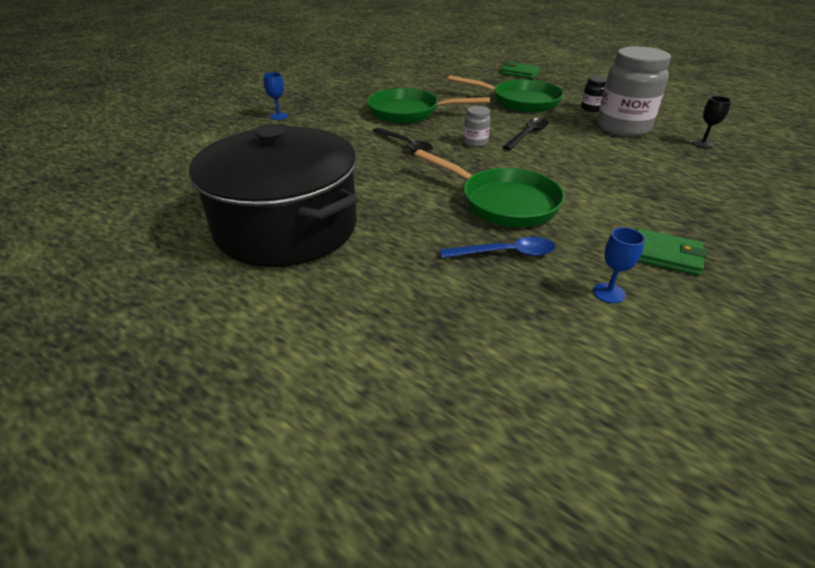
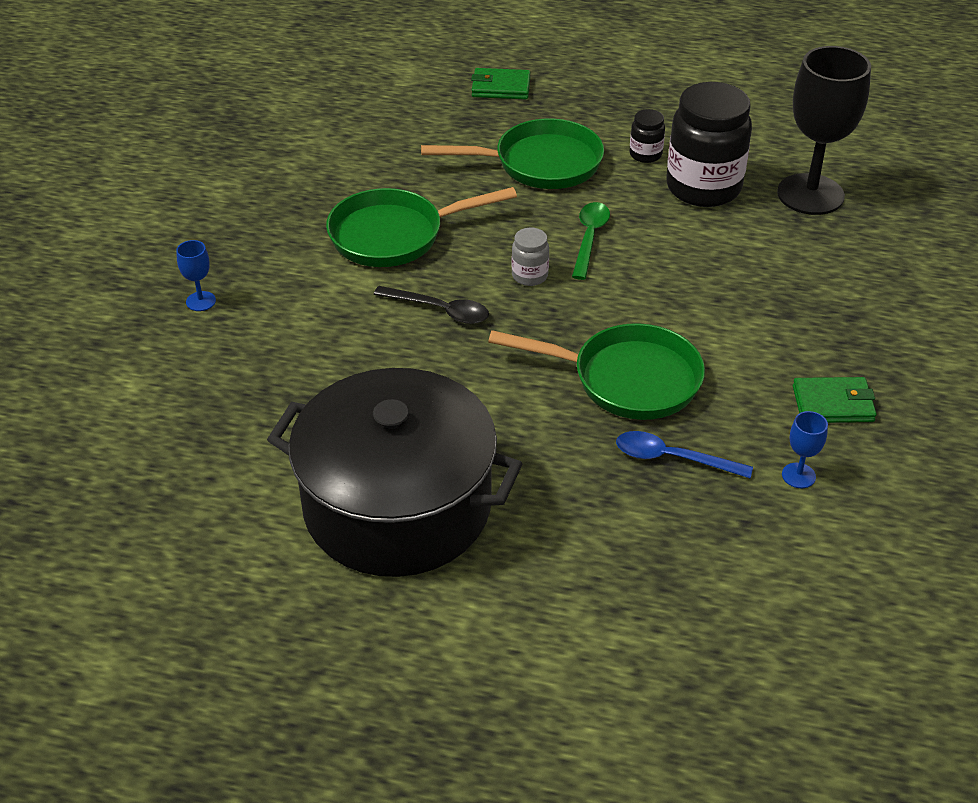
camera: 25 degrees left, 5 degrees up
(505, 253) = (672, 458): blue spoon -> blue spoon turned 135 degrees counterclockwise
(528, 134) = (589, 238): black spoon -> green spoon
(622, 128) = (703, 188): grey jar -> black jar
(702, 144) = (810, 194): black goblet -> black goblet, size x2.44

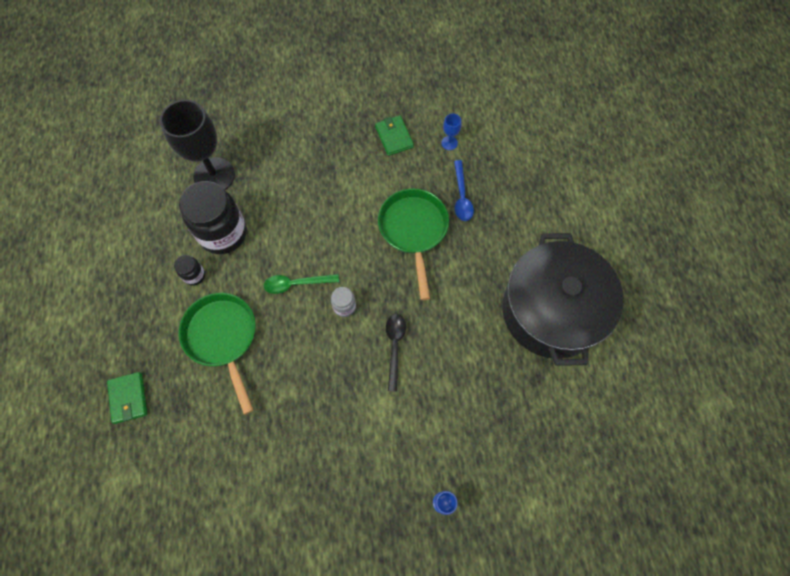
camera: 110 degrees left, 25 degrees up
(394, 235) = (332, 404): green pan -> none

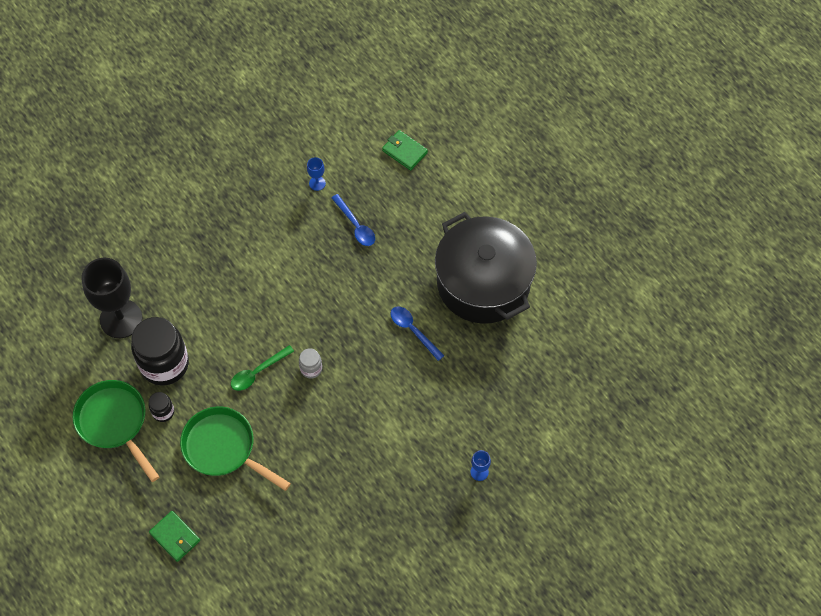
camera: 30 degrees left, 5 degrees down
(394, 137) = (264, 202): green wallet -> green wallet (404, 151)
(394, 347) = (373, 378): black spoon -> none
(413, 230) = (331, 276): green pan -> green pan (114, 422)
(458, 321) = (413, 331): none -> blue spoon

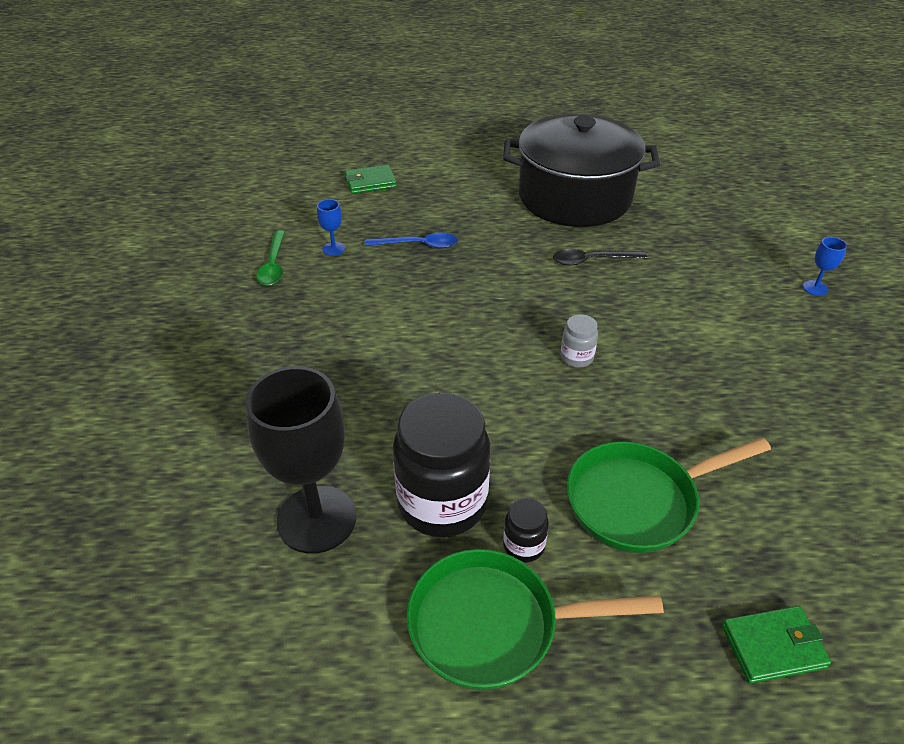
camera: 55 degrees left, 20 degrees down
(258, 372) = (541, 408): green spoon -> green spoon (273, 265)
(413, 331) = (592, 260): blue spoon -> black spoon

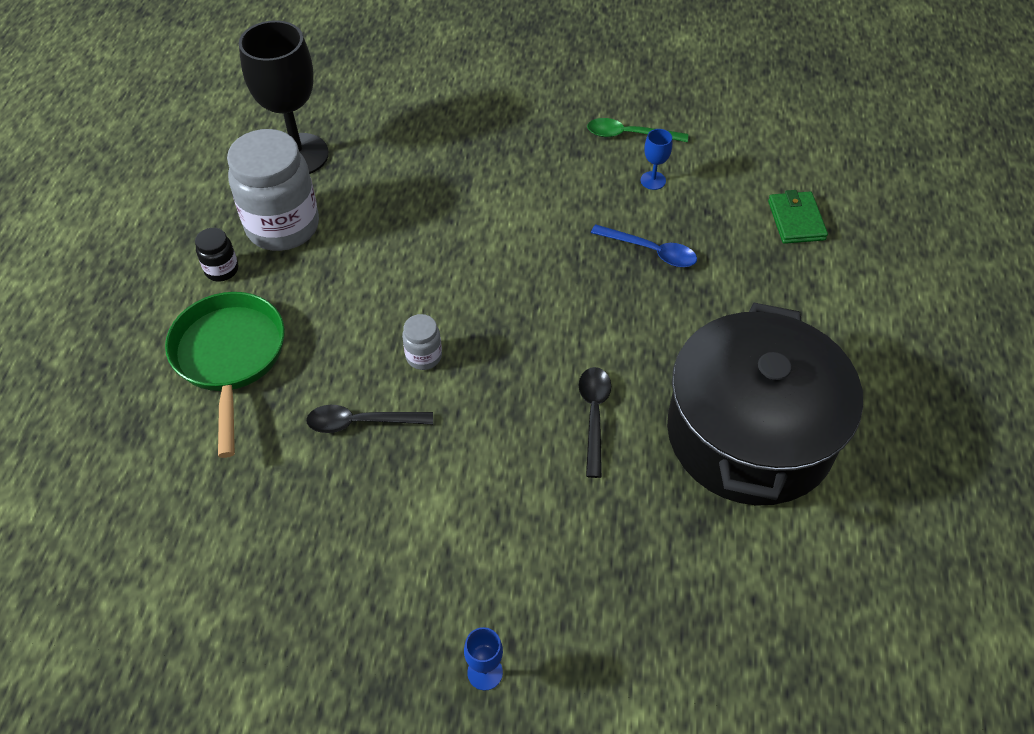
camera: 100 degrees right, 10 degrees up
(418, 245) = (651, 251): blue spoon -> blue spoon turned 75 degrees counterclockwise
(442, 503) = (283, 227): black jar -> grey jar
(493, 625) = (166, 241): green pan -> none
(663, 384) = (361, 422): none -> black spoon
(773, 646) = (64, 404): green wallet -> none

